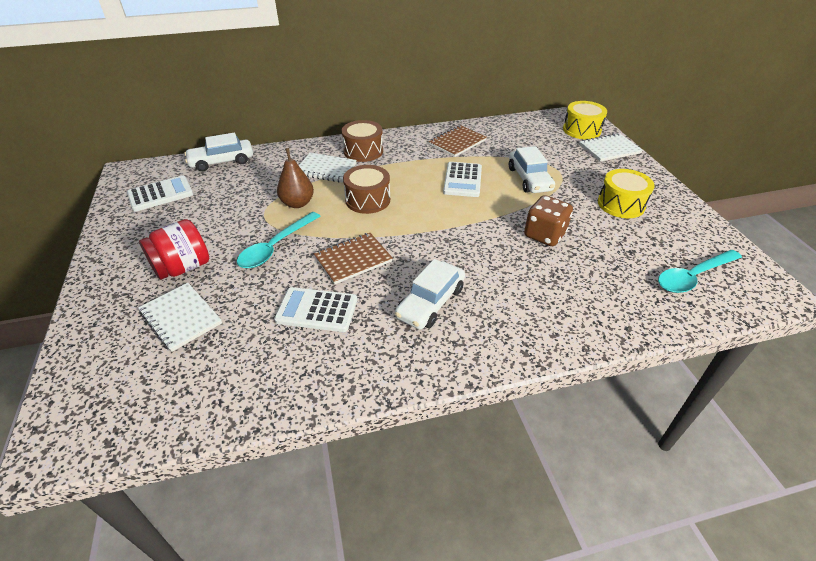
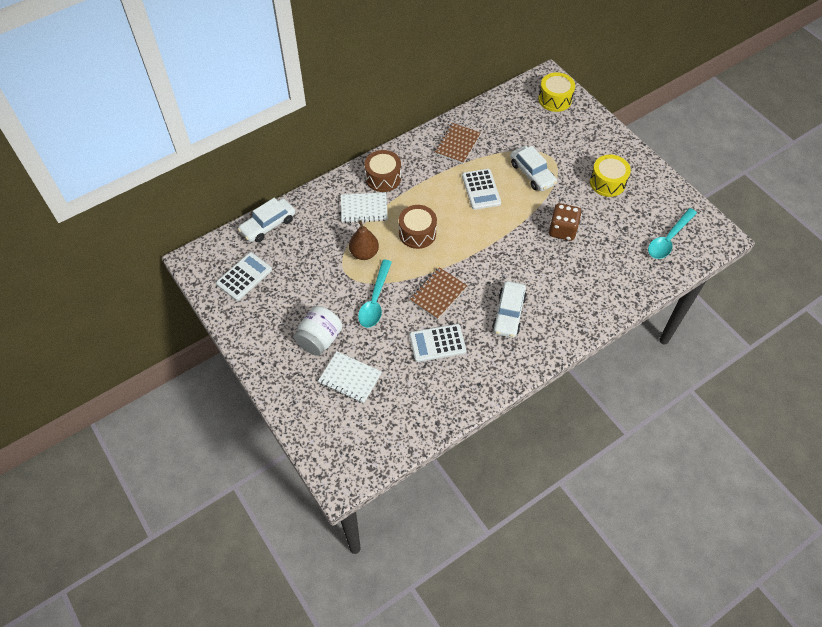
camera: 20 degrees left, 15 degrees up
(183, 267) = (319, 339): red jar -> white jar
(609, 149) = (583, 119): white notebook -> none

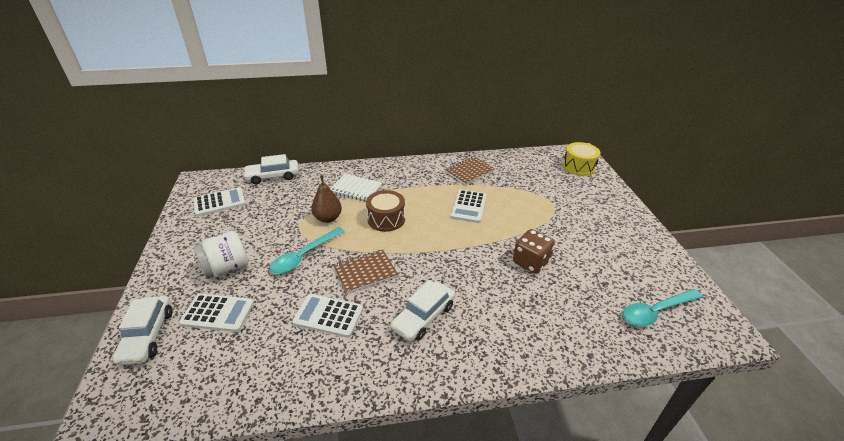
camera: 25 degrees right, 20 degrees down
(350, 378) = (218, 313): white notebook -> white calculator
(383, 178) = (389, 175): brown drum -> none
(532, 173) = (526, 209): white car -> white car (147, 335)
(607, 182) = (602, 238): yellow drum -> none

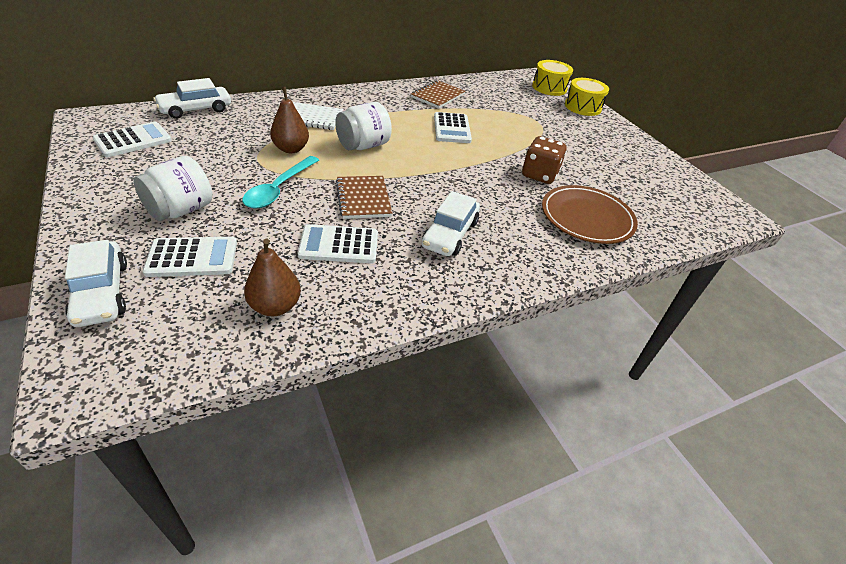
camera: 20 degrees left, 5 degrees up
(258, 368) = (275, 306): none -> brown pear
(365, 272) = (363, 199): brown notebook -> brown notebook turned 60 degrees counterclockwise
(386, 219) = (363, 146): brown drum -> white jar
(558, 315) = (586, 218): none -> brown plate
(604, 189) = (582, 107): none -> yellow drum
(655, 311) = (672, 206): turquoise spoon -> none

